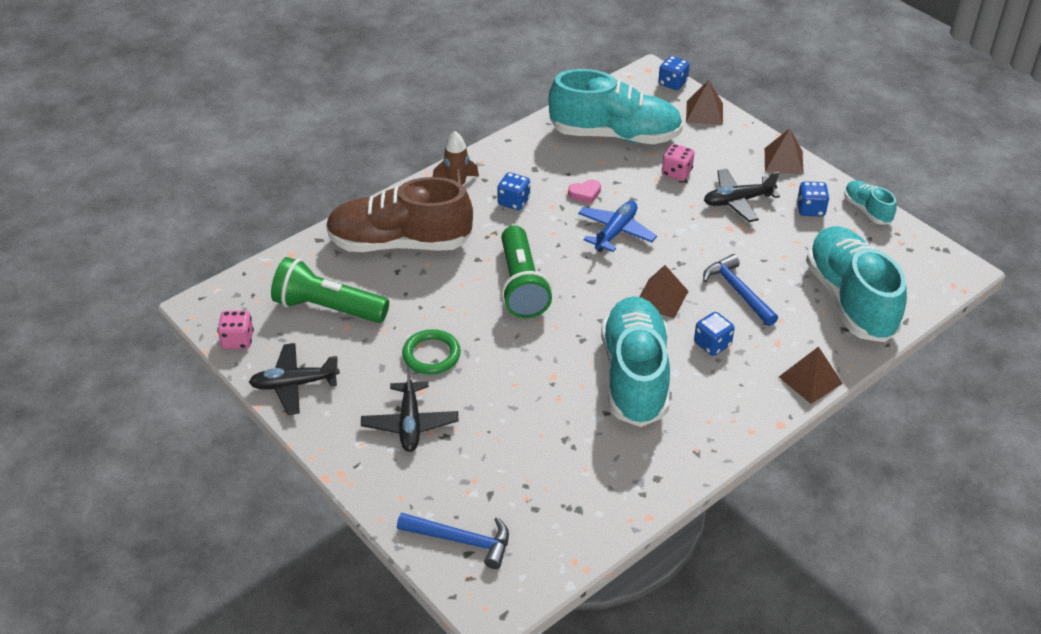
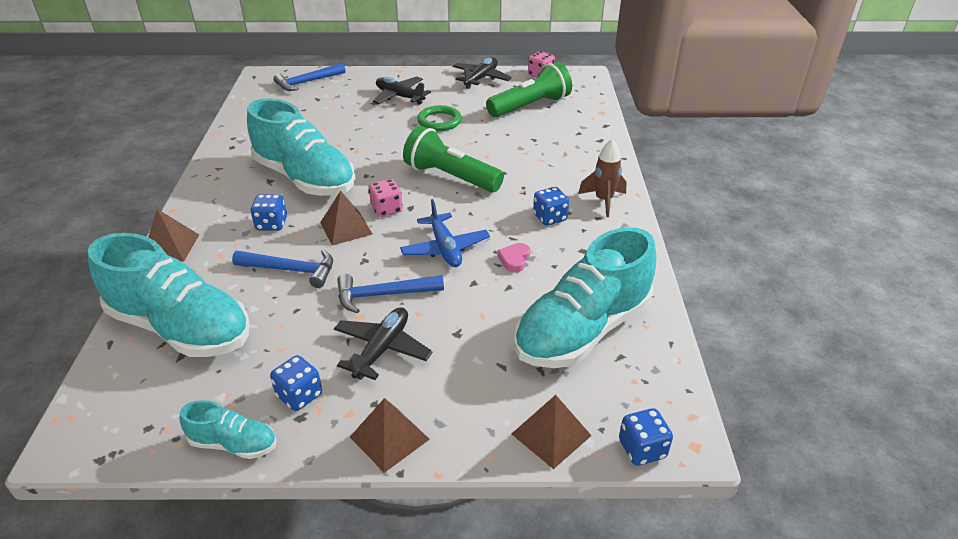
camera: 130 degrees right, 5 degrees down
(400, 243) = (562, 151): brown shoe -> none
(676, 173) = (474, 335): pink dice -> pink dice (387, 209)
(698, 230) = (383, 295): none -> blue hammer

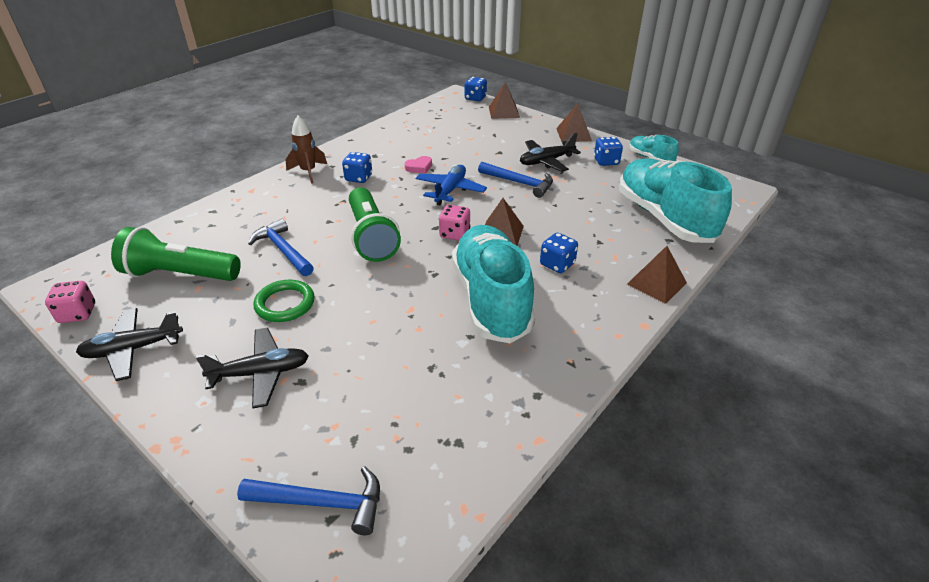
camera: 140 degrees left, 0 degrees up
(291, 270) = (567, 222): blue hammer -> blue hammer (283, 250)
(400, 97) = (260, 373): black plane -> black plane turned 90 degrees counterclockwise
(582, 330) = (437, 130): turquoise shoe -> none

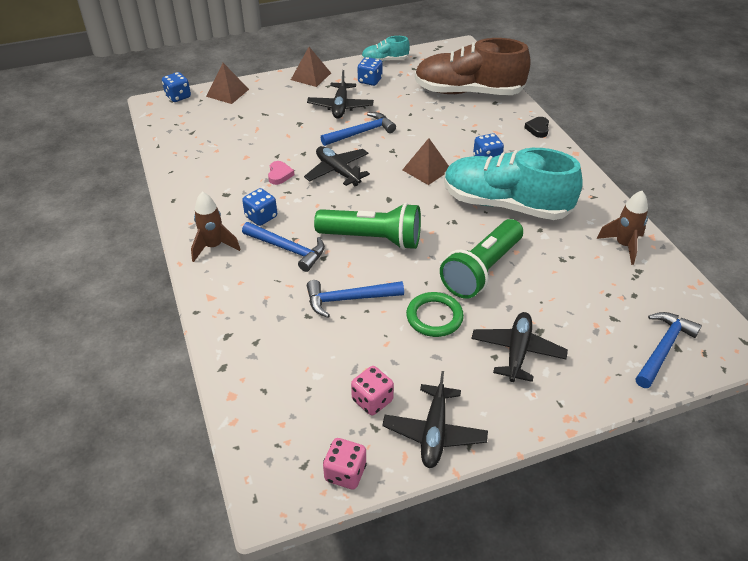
camera: 60 degrees left, 5 degrees up
(180, 274) = (333, 381): green flashlight -> green flashlight (482, 270)
(327, 202) = (288, 249): none -> blue hammer
(450, 190) = (338, 171): blue plane -> black plane
(454, 234) = (407, 192): pink dice -> pink dice (372, 400)
(497, 415) = (623, 245): none -> brown rocket
(656, 283) = (538, 129): brown pyramid -> black heart
(664, 218) = (468, 92): turquoise shoe -> brown shoe

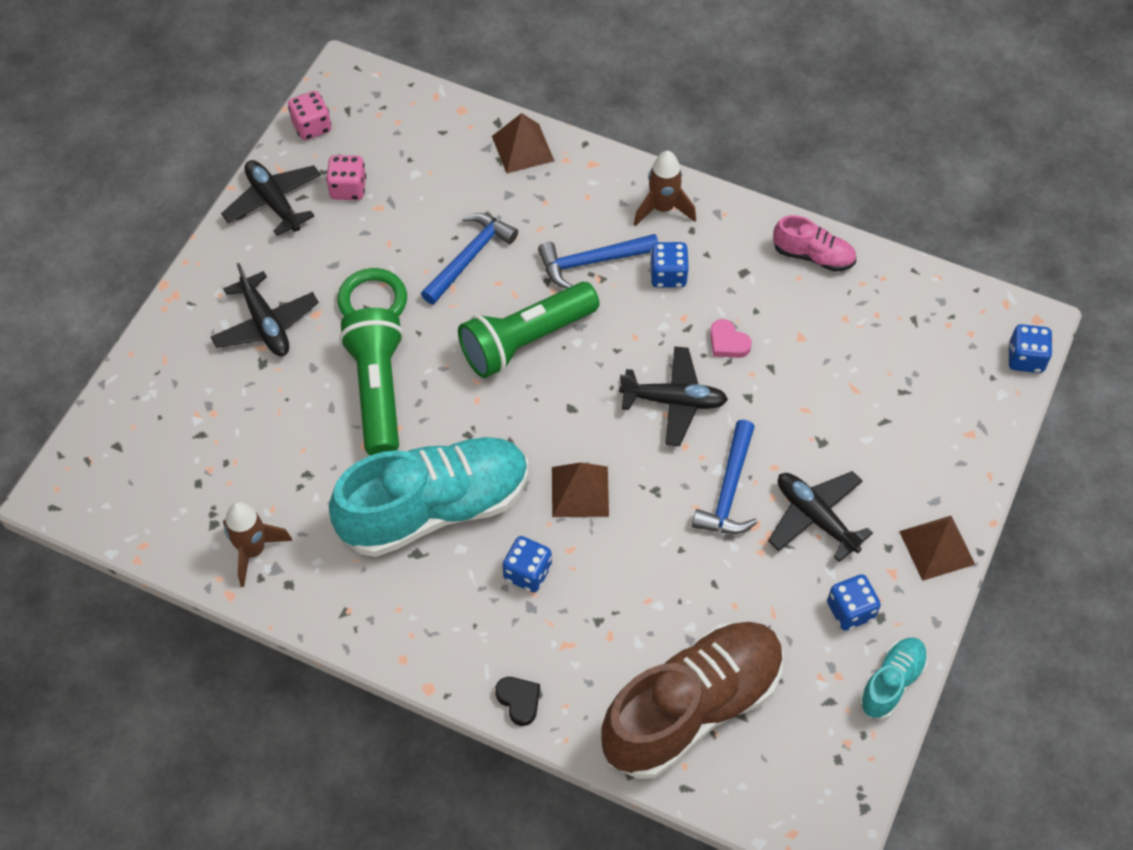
camera: 135 degrees right, 15 degrees up
(185, 179) = (813, 256): none -> pink shoe
(227, 93) = (983, 418): brown pyramid -> brown pyramid (522, 148)
(663, 348) = (130, 434): blue hammer -> none

